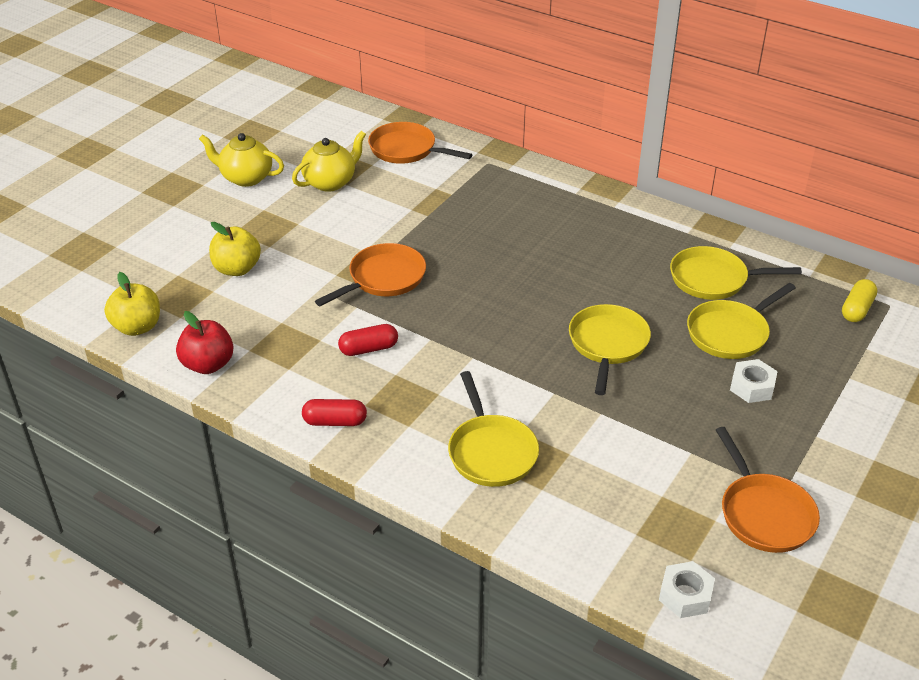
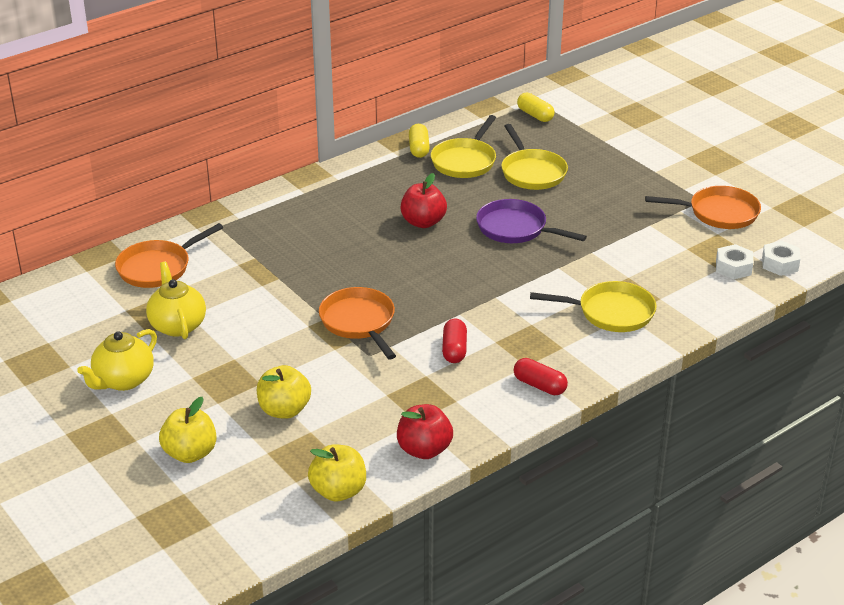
camera: 70 degrees left, 5 degrees down
(165, 236) = (190, 453): none -> yellow apple
(335, 421) = (539, 385): red capsule -> red capsule turned 75 degrees counterclockwise
(575, 278) = (423, 222): none -> red apple
(607, 345) = (516, 229): yellow pan -> purple pan
(711, 242) = (419, 149): none -> yellow capsule
(752, 387) = (595, 181): white nut -> white nut (733, 267)

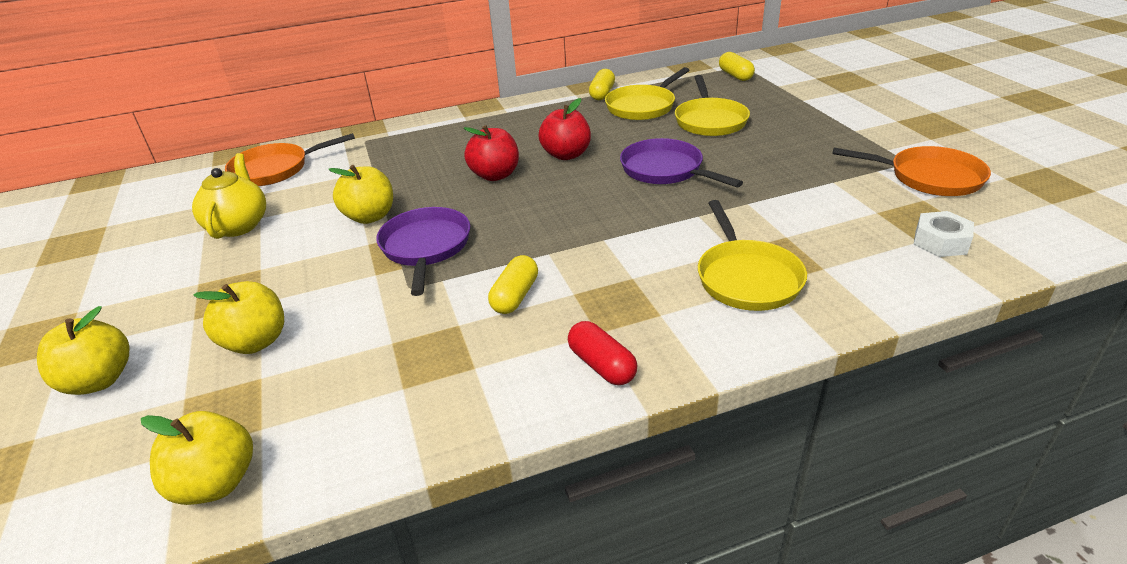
camera: 20 degrees right, 0 degrees up
(123, 380) = (127, 276): yellow teapot -> none
(290, 302) = (370, 216): none -> yellow apple
(359, 322) = (425, 248): orange pan -> purple pan
(424, 450) = (381, 437): red apple -> red apple (495, 175)
(454, 349) = (515, 296): red capsule -> yellow capsule
(610, 312) = (746, 277): yellow pan -> yellow pan turned 60 degrees clockwise
(780, 264) = (1013, 245): white nut -> none

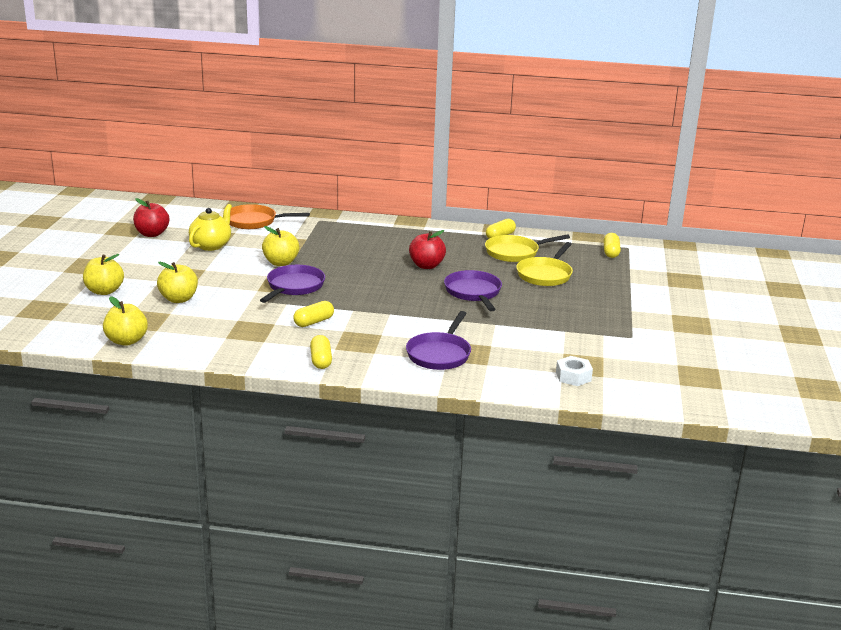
camera: 25 degrees right, 10 degrees down
(495, 175) = (371, 263): red apple -> red apple (152, 234)
(602, 365) = (321, 360): red capsule -> yellow capsule
(746, 277) = (440, 354): yellow pan -> purple pan
(928, 177) = (628, 348): orange pan -> none

